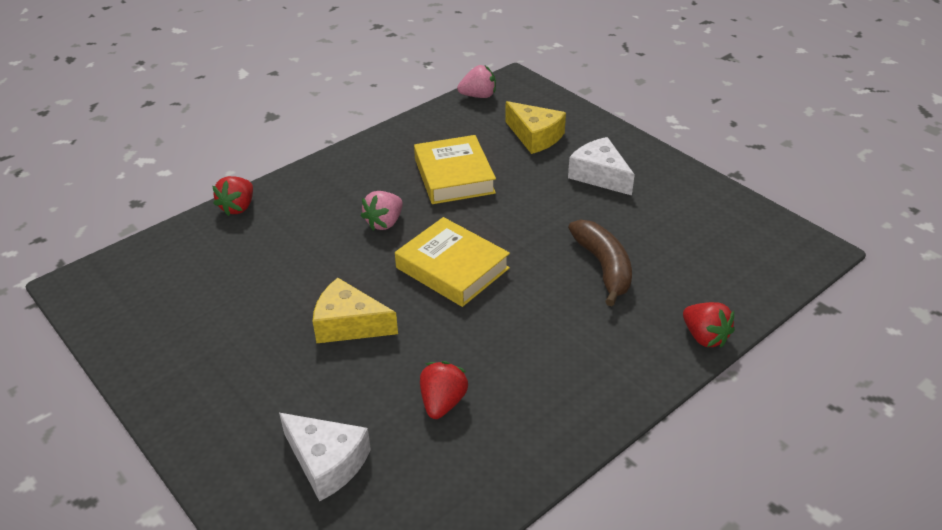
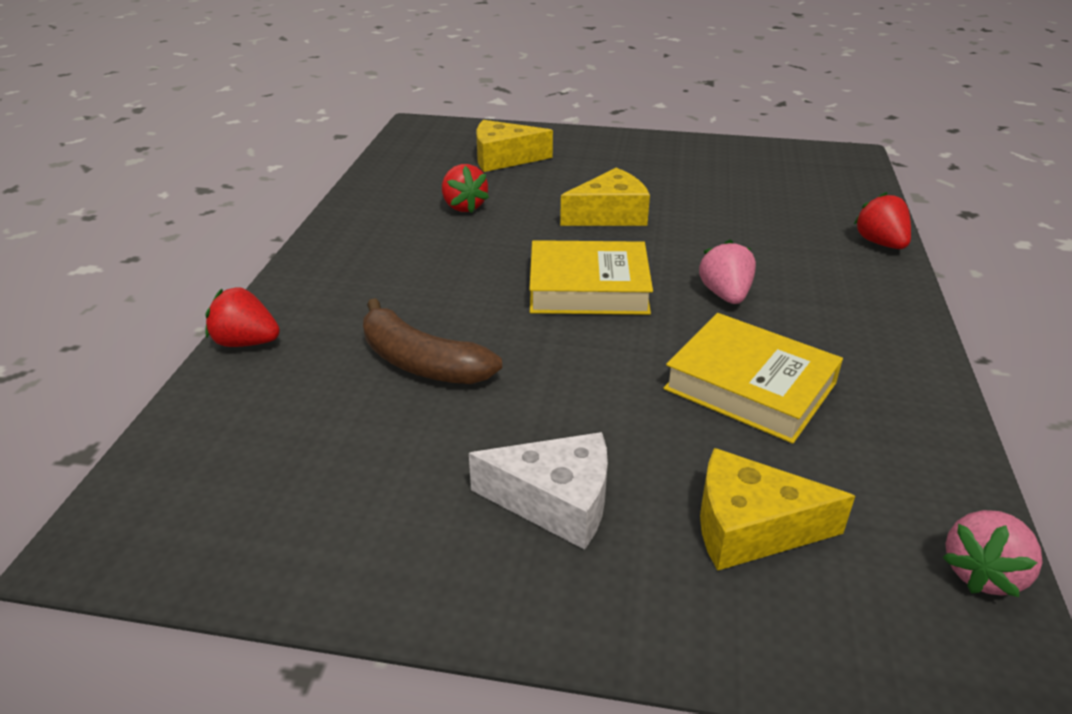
camera: 140 degrees right, 5 degrees down
(327, 462) = (504, 158): white cheese -> yellow cheese

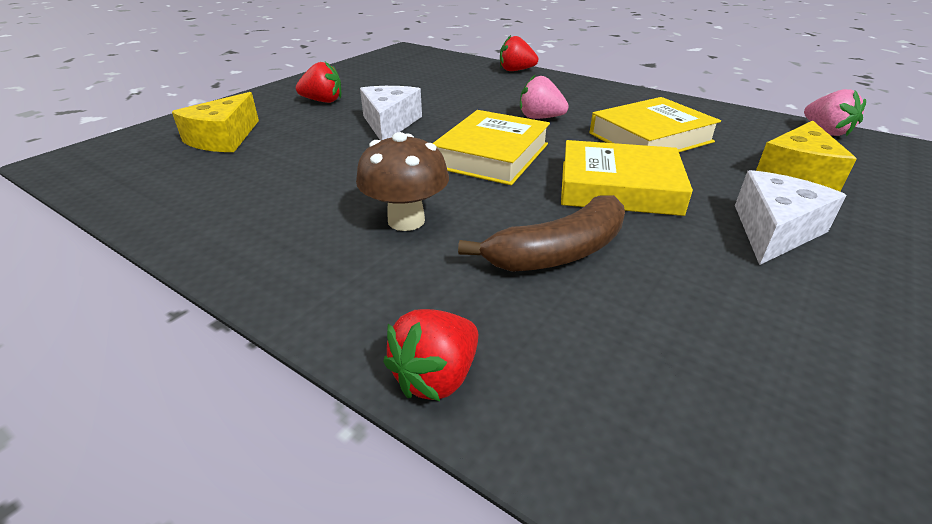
camera: 65 degrees left, 0 degrees up
(427, 278) = (406, 220): none -> brown mushroom
(464, 206) = (289, 175): red strawberry -> red strawberry (323, 101)
(579, 379) = (618, 187): none -> yellow book
(609, 215) = (390, 123): yellow cheese -> white cheese

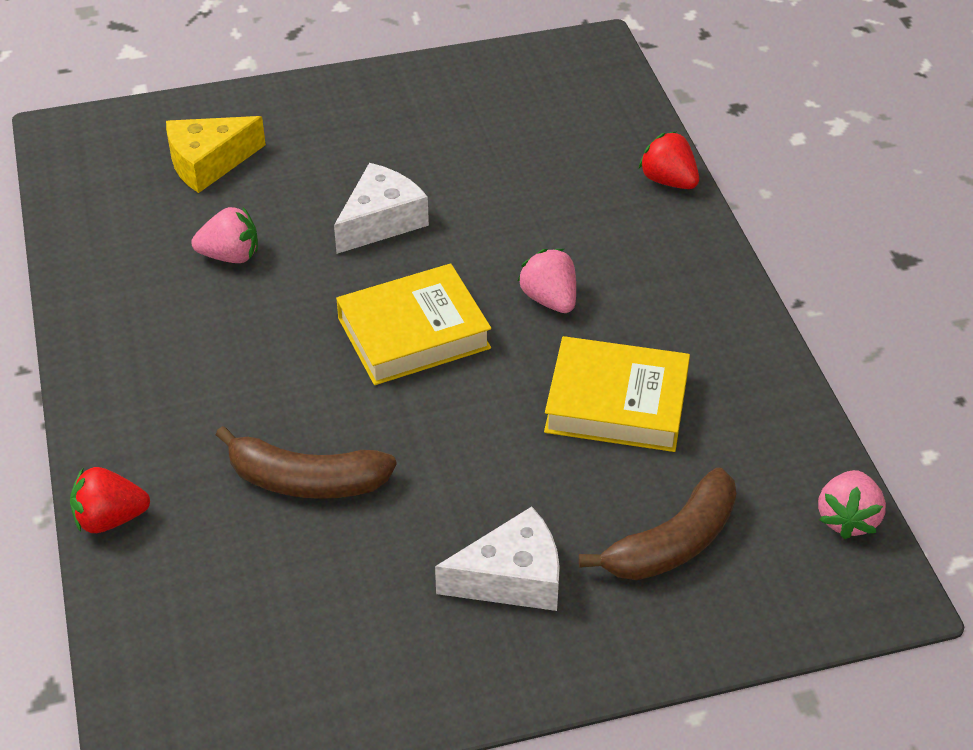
camera: 40 degrees right, 10 degrees up
(304, 169) = (230, 256): none -> pink strawberry
(323, 101) = (361, 137): red strawberry -> none
(406, 220) = (240, 374): brown mushroom -> none
(618, 187) = (464, 448): yellow book -> none
(796, 173) = (672, 543): yellow cheese -> brown banana

